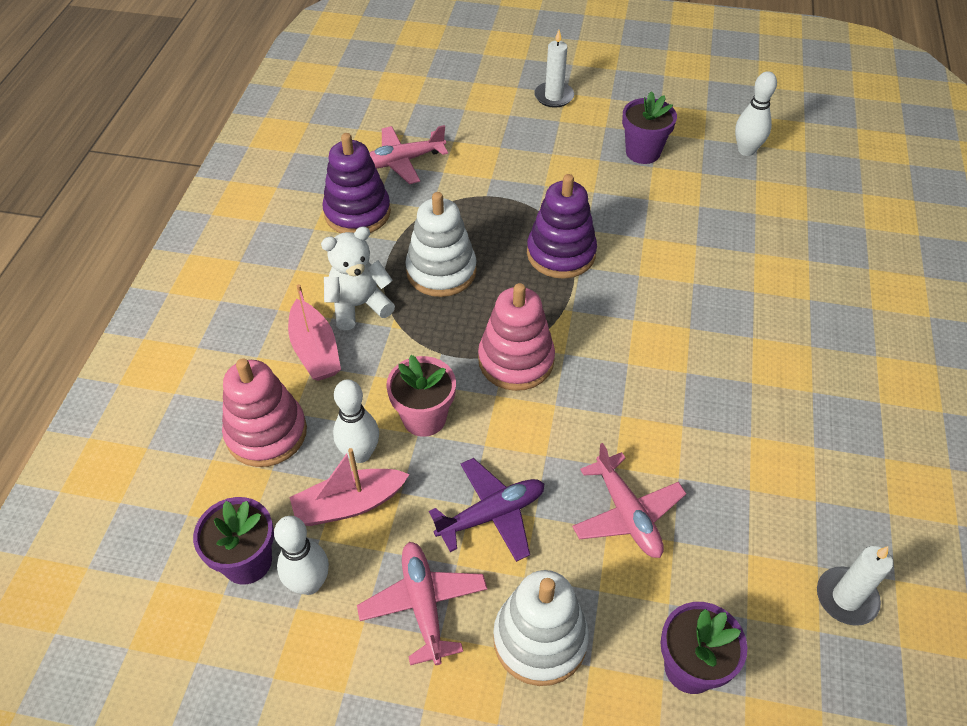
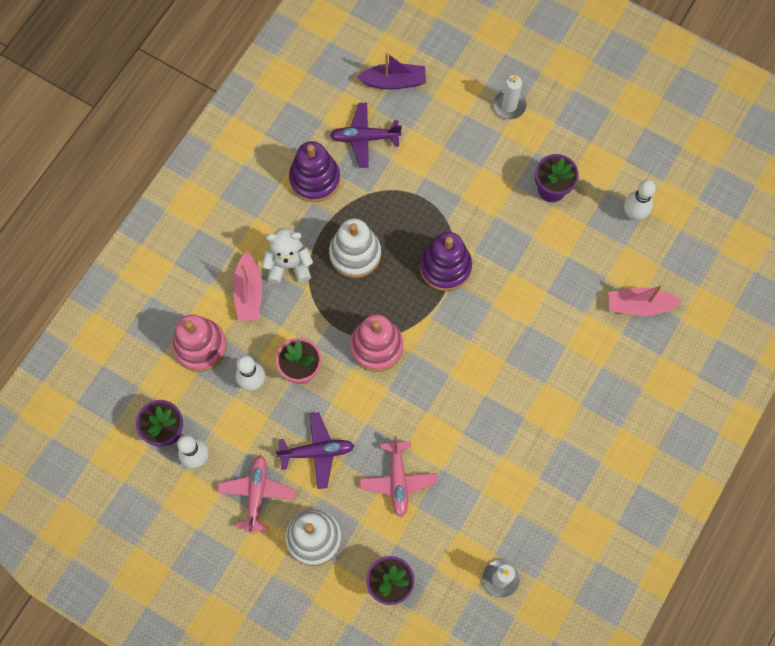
camera: 20 degrees right, 20 degrees up
(349, 504) = (235, 415): pink boat -> pink boat (639, 305)
(402, 161) = (365, 138): pink plane -> purple plane
(414, 107) = (394, 81): none -> purple boat

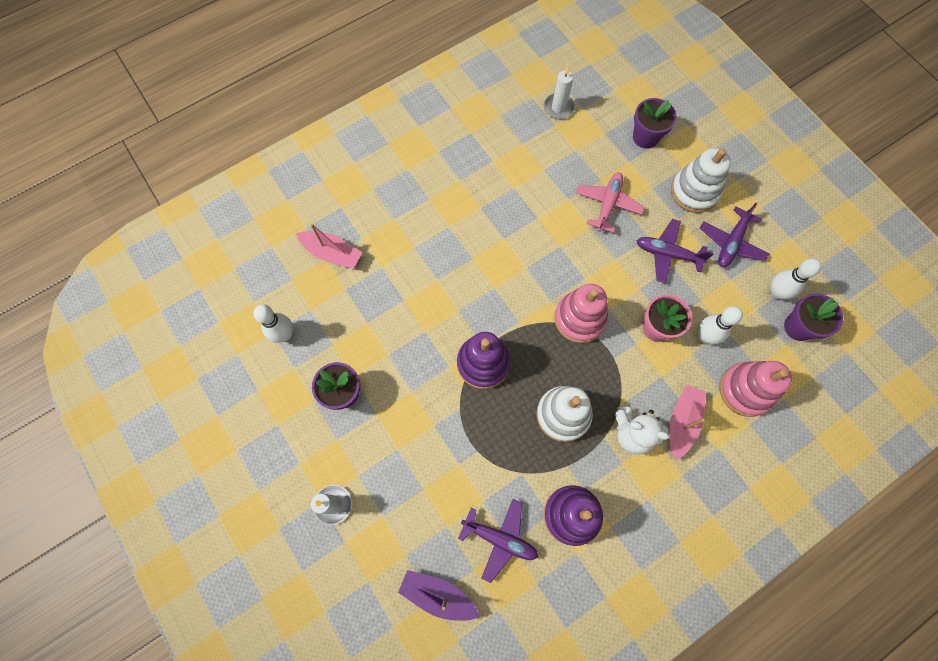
camera: 155 degrees left, 0 degrees up
(257, 494) = (731, 243): pink plane -> purple plane

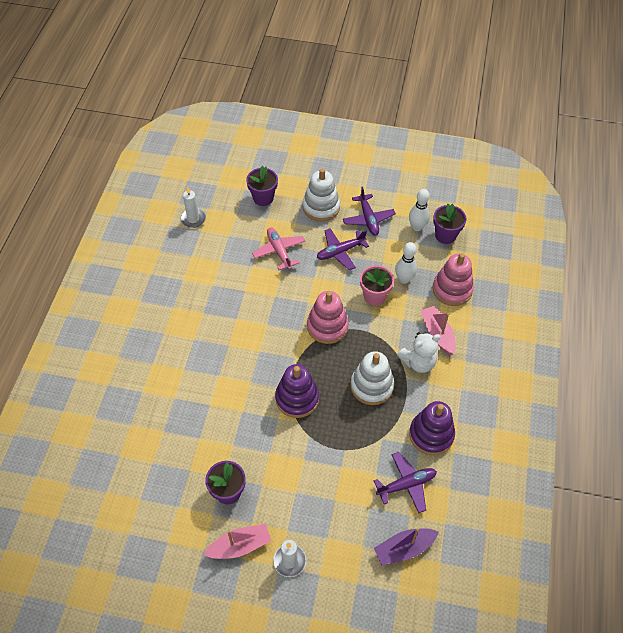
camera: 45 degrees left, 15 degrees down
(284, 334) = (150, 493): white bowling pin -> none
(332, 253) = (131, 417): pink boat -> pink boat (240, 545)

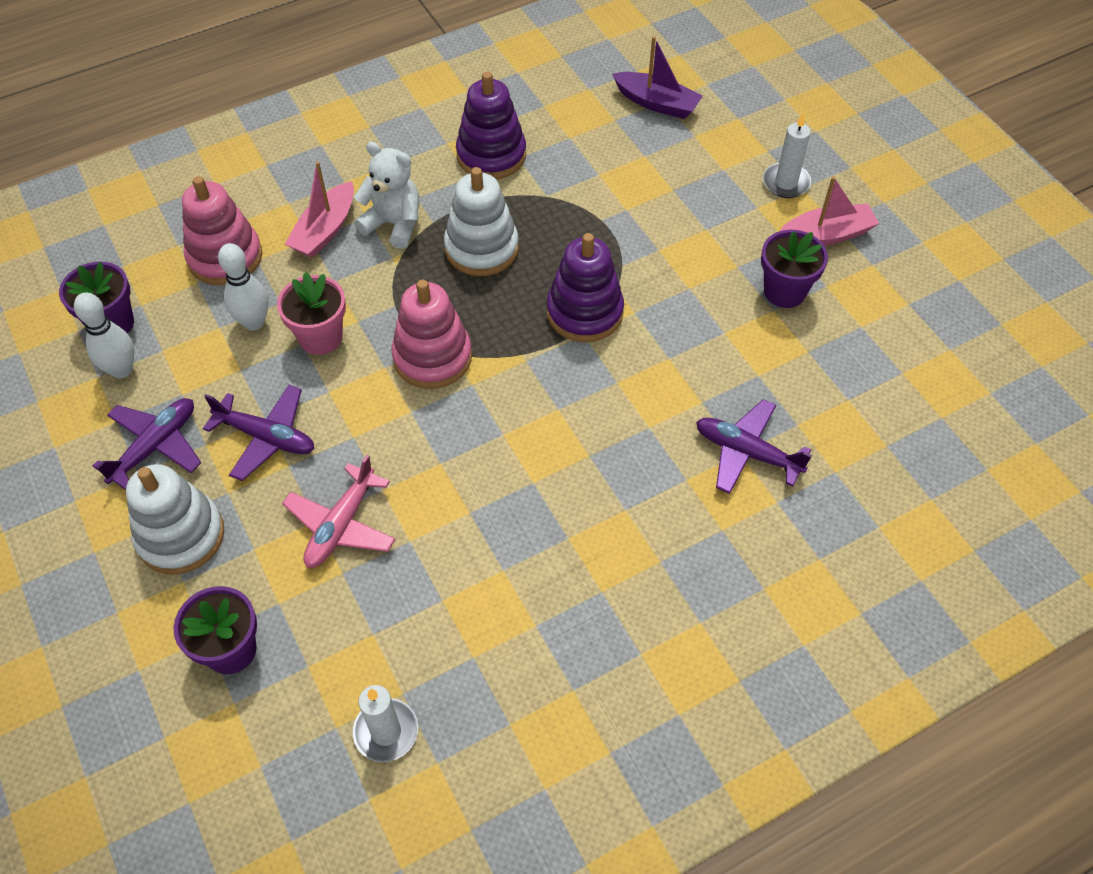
camera: 130 degrees left, 0 degrees up
(240, 545) = (826, 235): pink boat -> pink boat turned 135 degrees clockwise
(406, 484) = (581, 141): purple plane -> purple plane (747, 453)

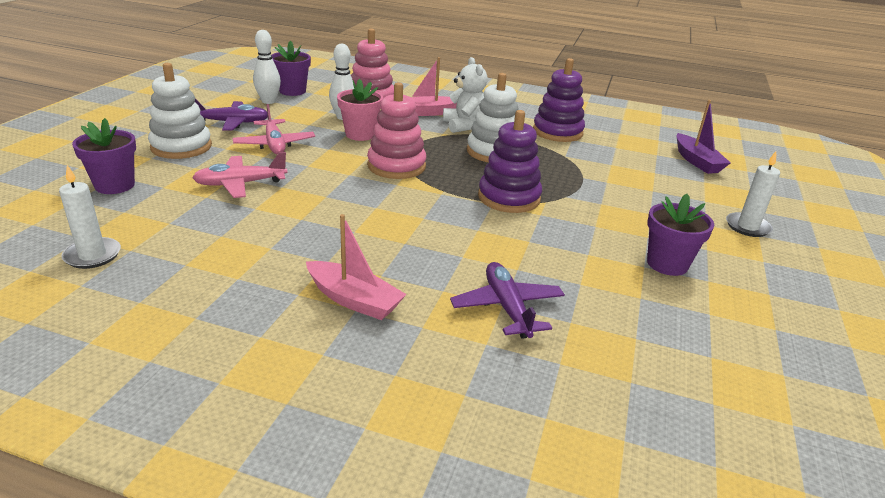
camera: 45 degrees right, 25 degrees down
(266, 437) = (274, 144): purple plane -> pink plane
(826, 235) = (746, 261): pink boat -> pink boat (354, 300)

